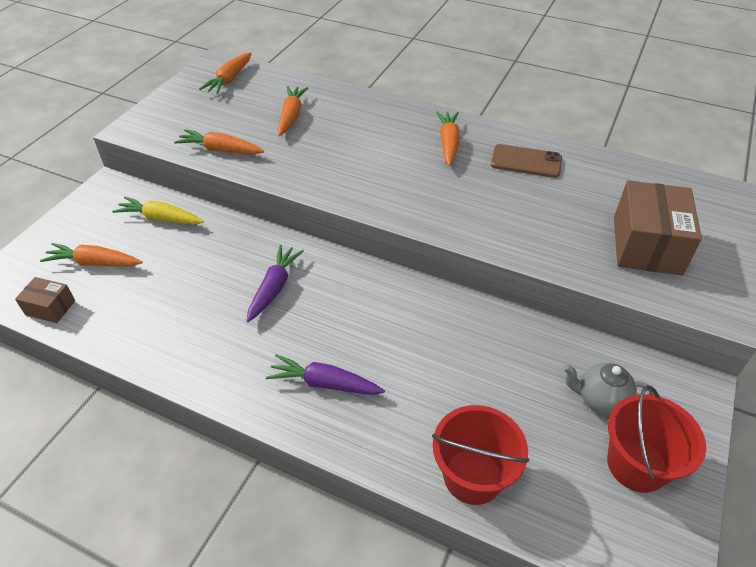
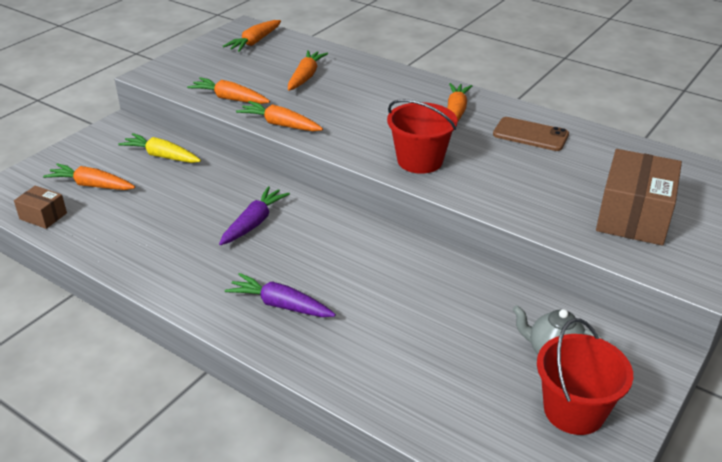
camera: 10 degrees right, 10 degrees down
(280, 176) = (280, 124): none -> orange carrot
(472, 476) = (403, 397): red bucket -> red bucket (420, 161)

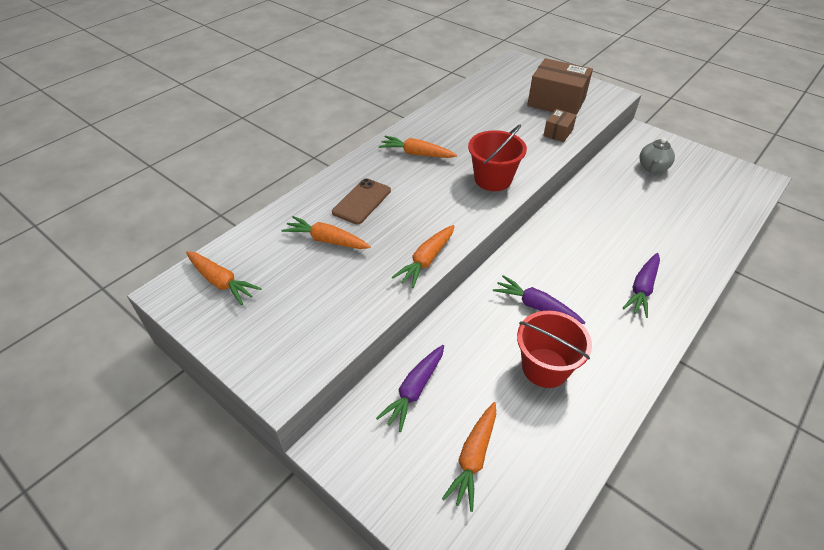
camera: 85 degrees left, 10 degrees up
(43, 216) = (539, 503): brown box -> brown box (558, 133)
(162, 156) = (414, 390): yellow carrot -> purple carrot
(230, 99) = (364, 301): orange carrot -> none
(530, 135) = (455, 124): brown phone -> brown phone (362, 201)
(574, 410) = (696, 168): red bucket -> red bucket (545, 367)

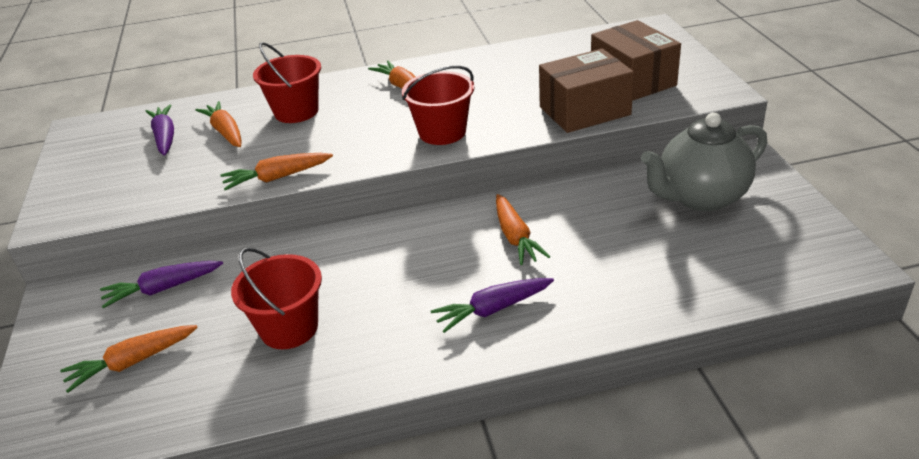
camera: 40 degrees right, 10 degrees down
(221, 282) = (114, 134): orange carrot -> orange carrot (515, 237)
(362, 201) = (296, 112): brown phone -> red bucket
(536, 306) = (358, 274): purple carrot -> purple carrot (165, 137)
(558, 133) = (584, 111): brown box -> brown box, size x1.99
(652, 168) = (700, 197): grey teapot -> grey teapot, size x1.82

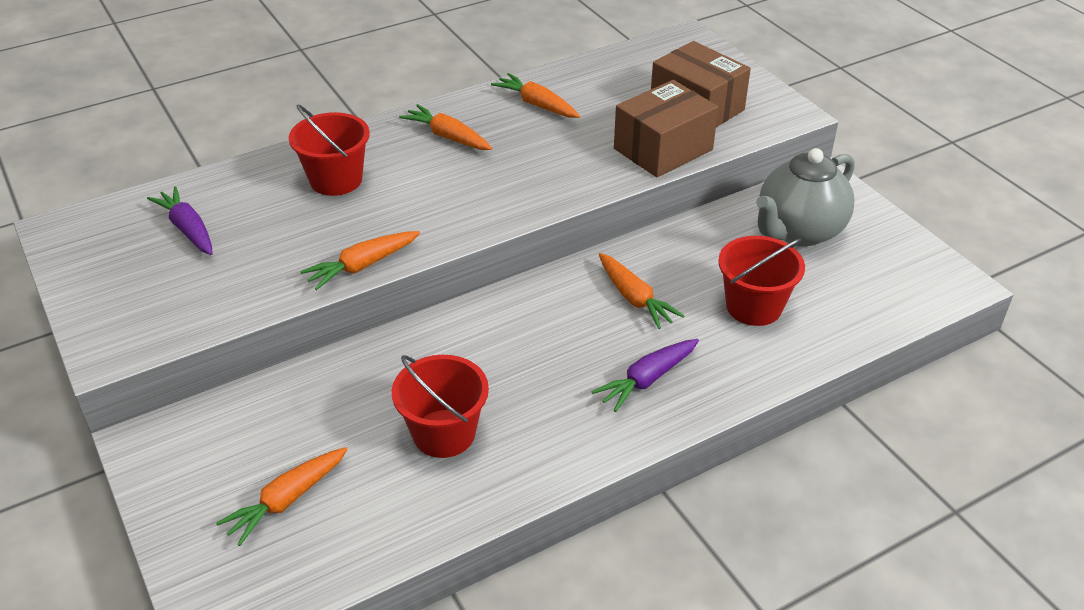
camera: 20 degrees left, 5 degrees up
(163, 289) = (271, 413): purple carrot -> none
(225, 132) = (263, 215): orange carrot -> orange carrot (537, 104)
(442, 132) = (522, 190): red bucket -> red bucket (753, 306)

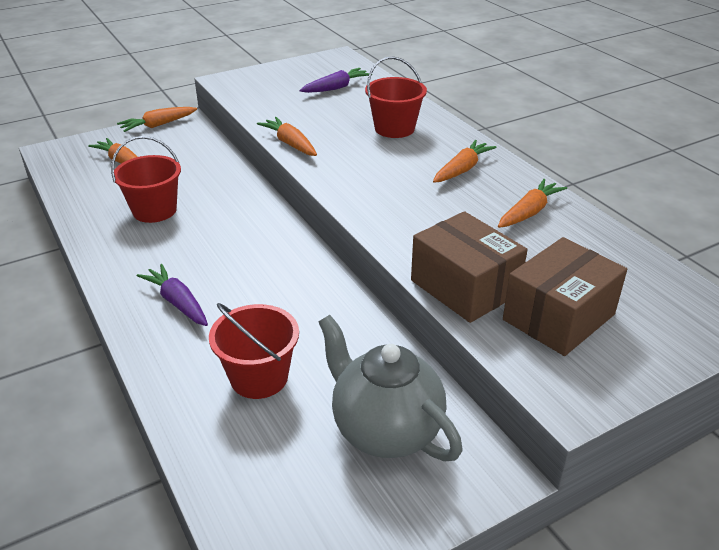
camera: 90 degrees right, 5 degrees down
(634, 298) = (282, 300): orange carrot -> orange carrot (158, 125)

